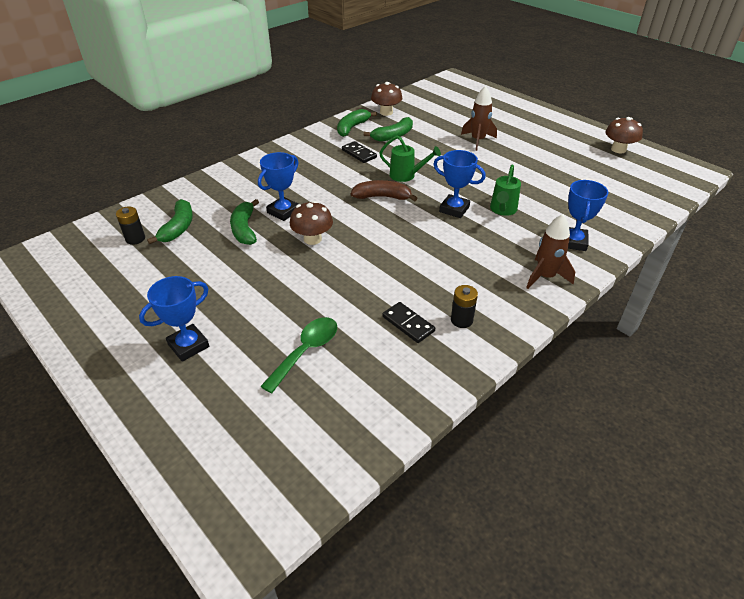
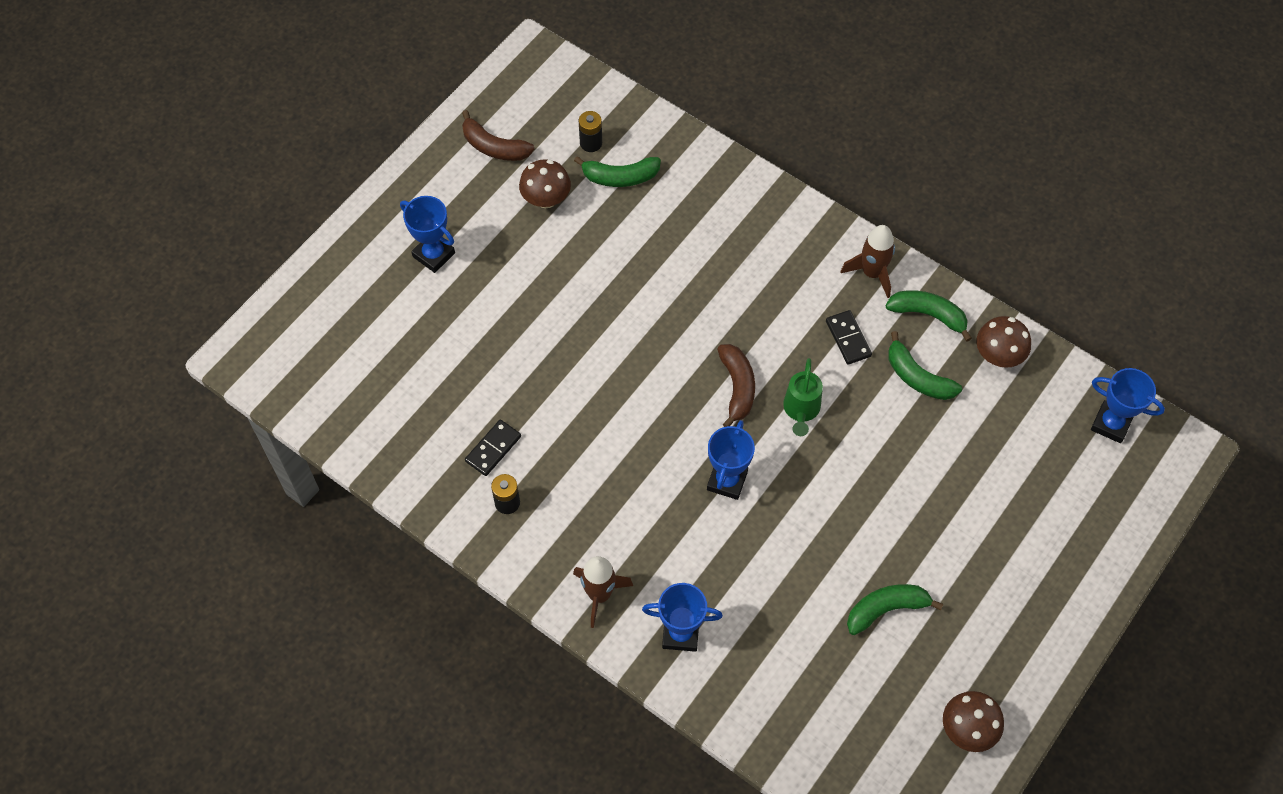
camera: 80 degrees right, 20 degrees up
(97, 294) = (494, 147): none -> brown banana
(244, 229) = (631, 246): green banana -> green banana (886, 609)
(283, 212) = (677, 278): blue trophy -> blue trophy (1111, 424)
(306, 351) = (440, 359): green spoon -> none
(312, 239) = (626, 324): brown mushroom -> brown mushroom (546, 199)
(359, 154) = (848, 338): black domino -> black domino turned 60 degrees counterclockwise
(478, 140) = (937, 504): brown rocket -> brown rocket (872, 273)
(502, 210) = (738, 544): green watering can -> none

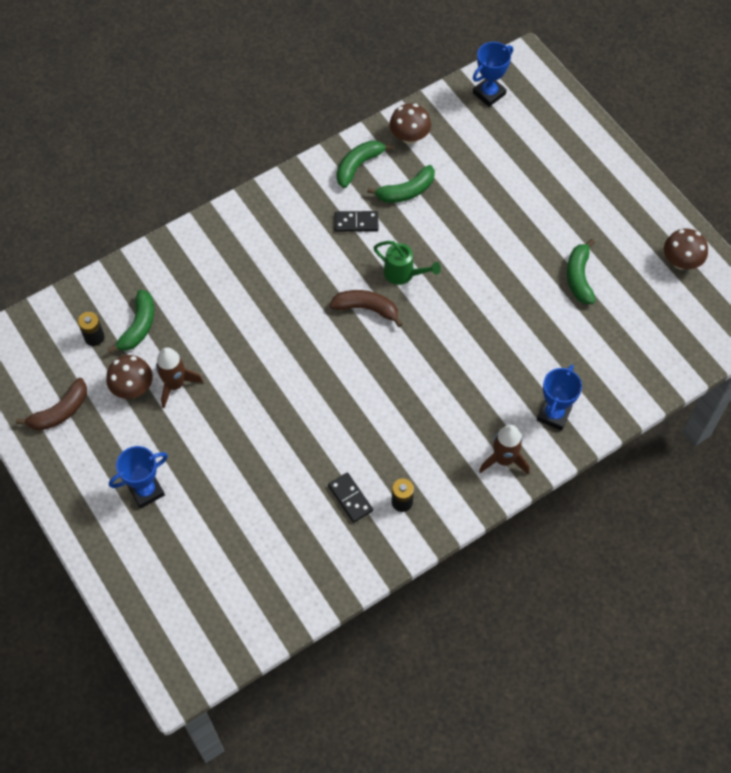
camera: 70 degrees left, 0 degrees up
(727, 481) = (442, 342): blue trophy -> none
(872, 273) = (307, 187): brown rocket -> brown rocket (175, 385)

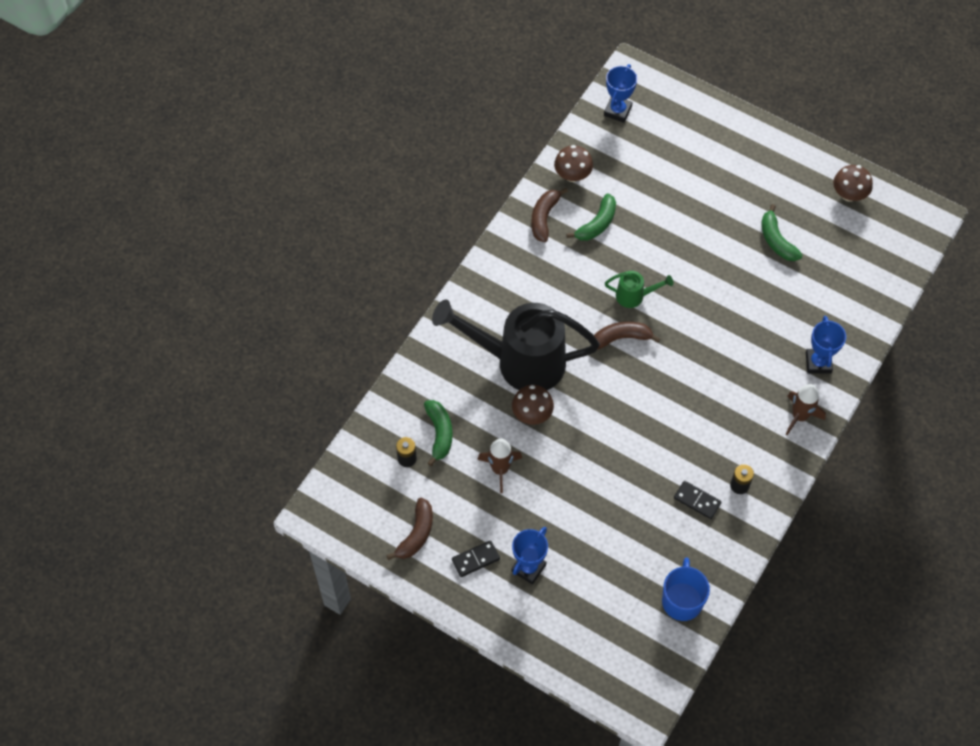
camera: 25 degrees left, 0 degrees up
(132, 388) = (465, 487): brown mushroom -> brown mushroom (532, 414)
(255, 291) = (520, 361): none -> black watering can
(277, 590) = (682, 600): none -> blue mug
(356, 222) = (570, 268): black domino -> black domino (475, 559)
(358, 166) = (544, 217): green banana -> brown banana

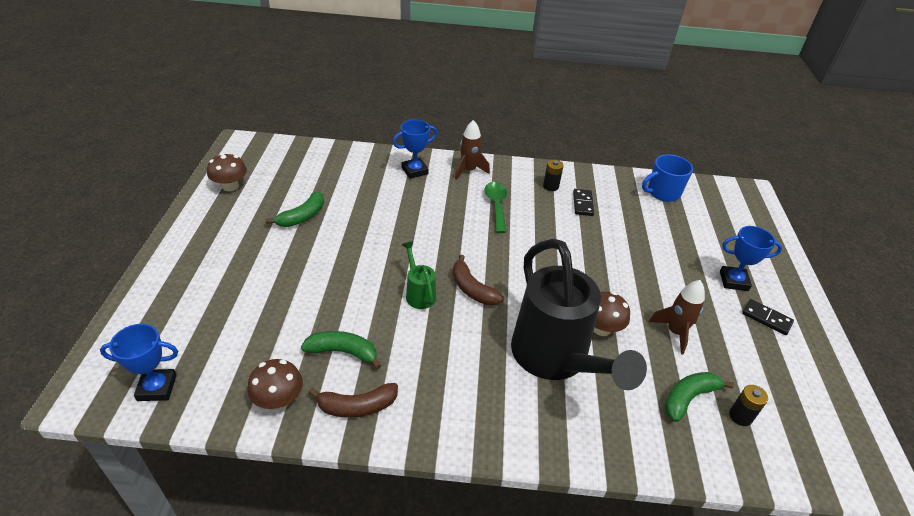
camera: 120 degrees left, 20 degrees down
(416, 534) = (796, 373): brown banana -> none
(728, 414) = (496, 205): none -> green spoon

